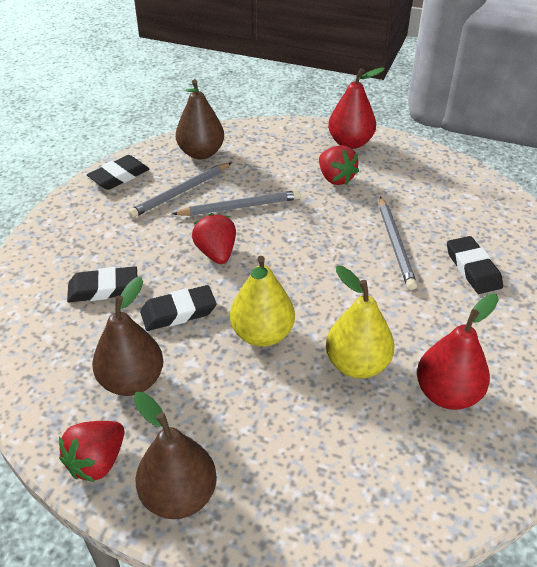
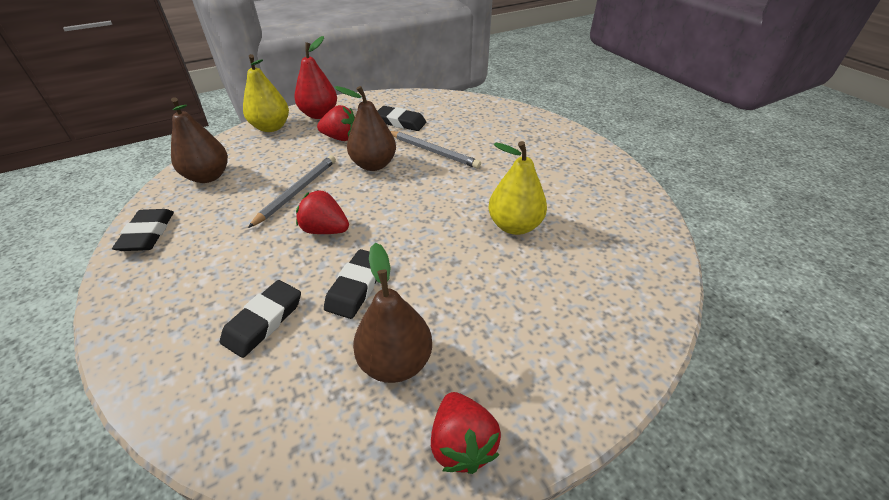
camera: 50 degrees left, 0 degrees up
(179, 496) = (549, 398): brown pear -> brown pear (374, 165)
(181, 192) = (230, 210): grey pencil -> none
(262, 334) = (437, 253): yellow pear -> yellow pear (271, 127)
(447, 394) = (575, 204): red pear -> none
(472, 268) = (490, 138): black eraser -> black eraser (400, 122)

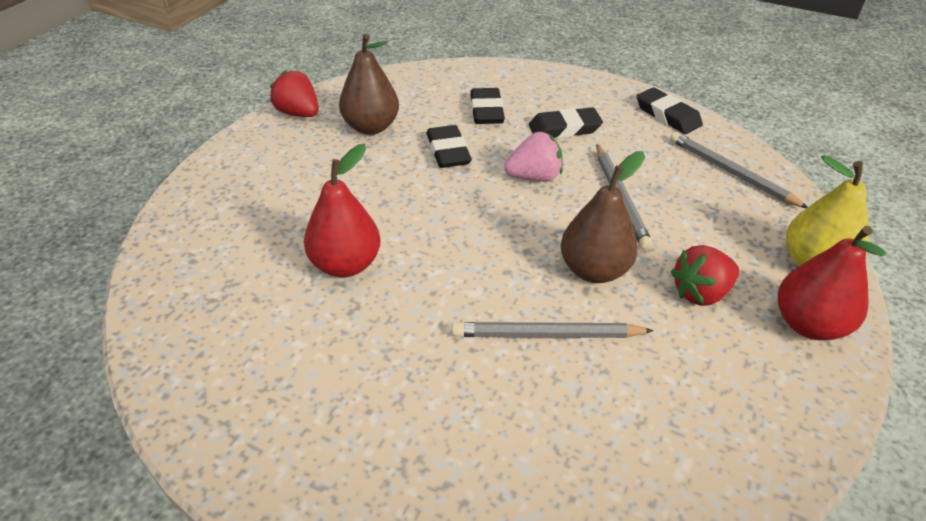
camera: 145 degrees right, 0 degrees up
(208, 176) = (731, 172): brown pear -> grey pencil
(325, 230) = (534, 177): red strawberry -> pink strawberry
(400, 122) = (672, 377): black eraser -> black eraser (564, 128)
(514, 226) = (345, 264): yellow pear -> red pear

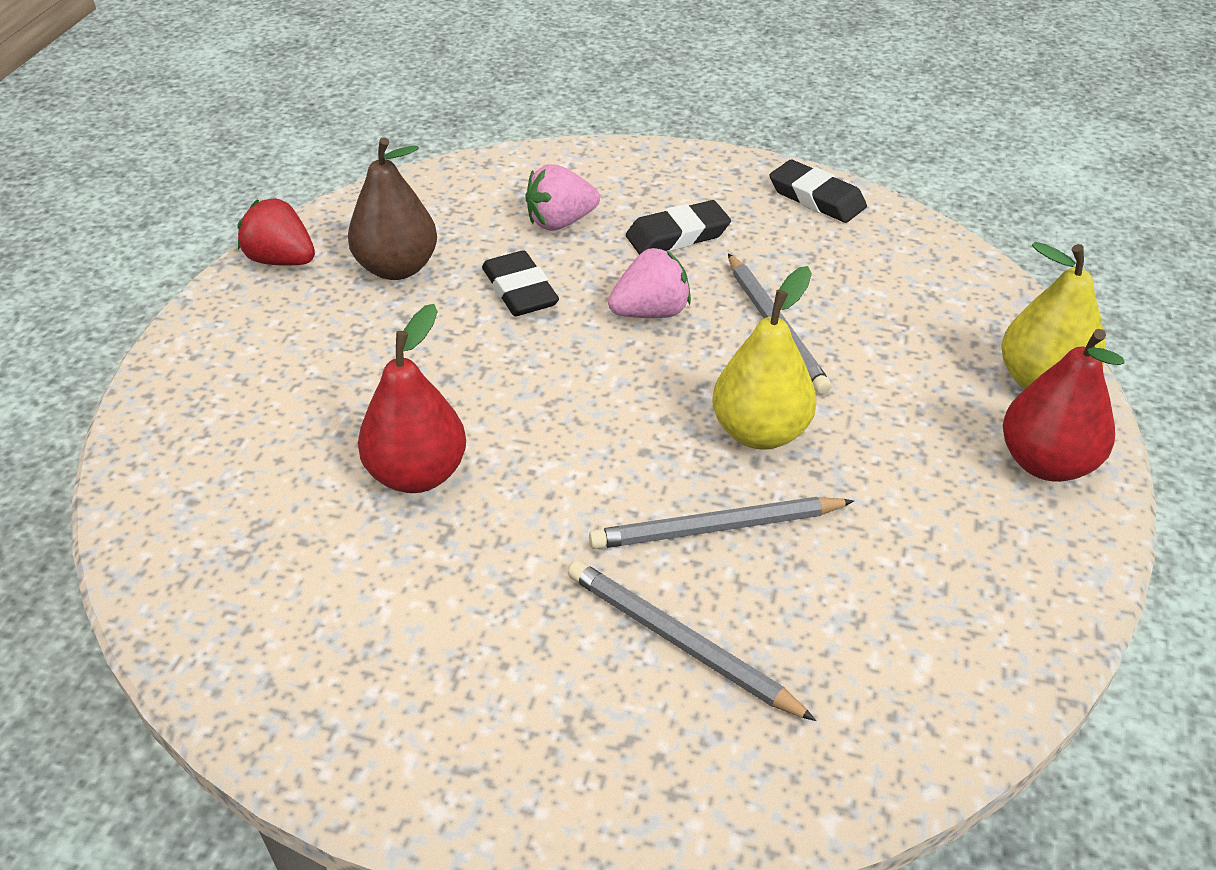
camera: 10 degrees left, 0 degrees up
(486, 111) = (560, 222): black eraser -> pink strawberry
(593, 270) = (760, 432): brown pear -> yellow pear
(700, 293) = (904, 442): red strawberry -> none
(731, 172) = (917, 270): grey pencil -> grey pencil (681, 642)

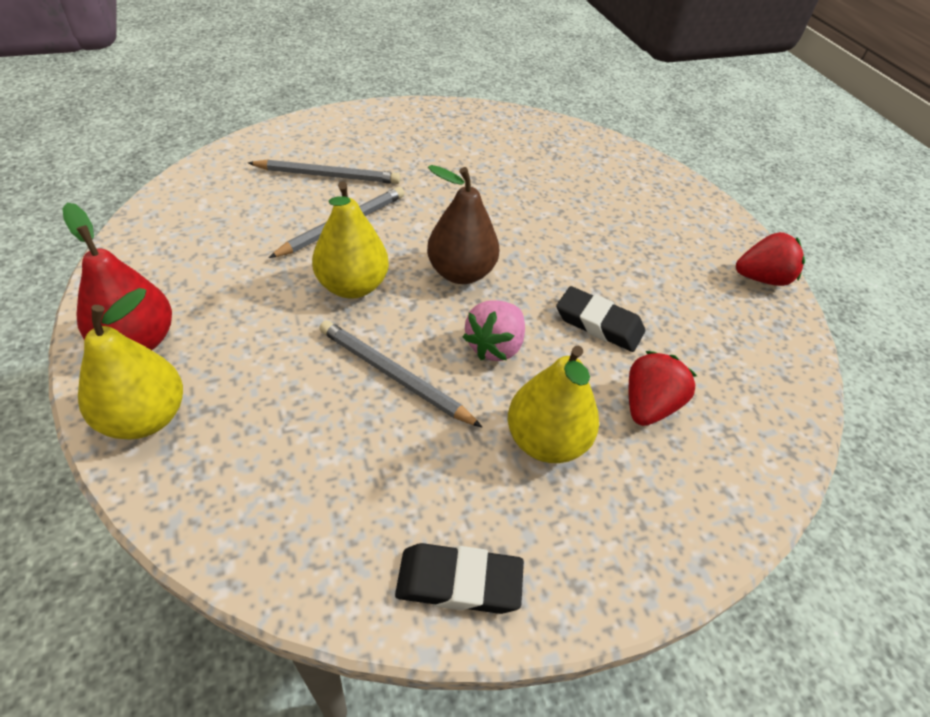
camera: 140 degrees right, 5 degrees up
(397, 268) = (693, 305): brown pear -> brown pear (461, 273)
(417, 474) = (517, 196): red pear -> none
(560, 222) = (648, 405): pink strawberry -> red strawberry
(677, 235) = (546, 441): black eraser -> yellow pear

